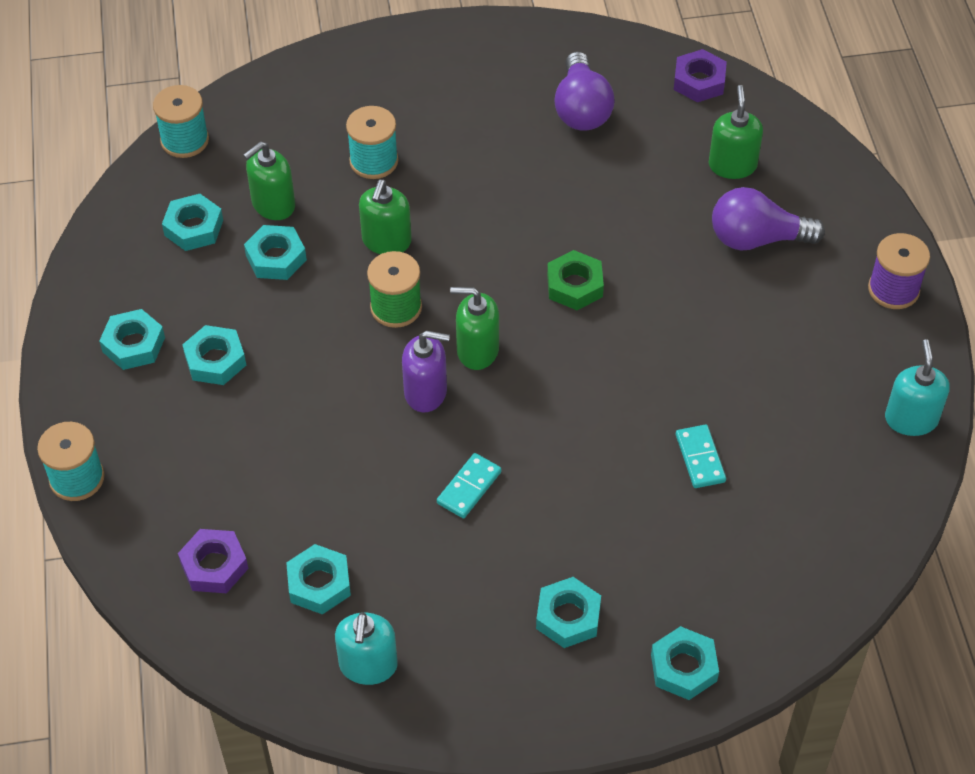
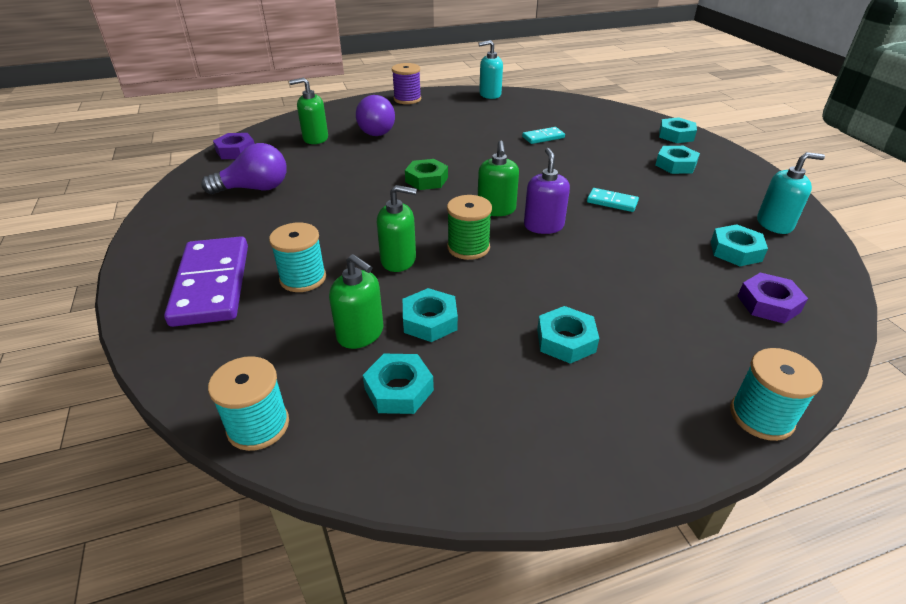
camera: 100 degrees left, 15 degrees down
(134, 344) = (574, 407): turquoise nut -> none
(382, 93) = (212, 284): none -> purple domino

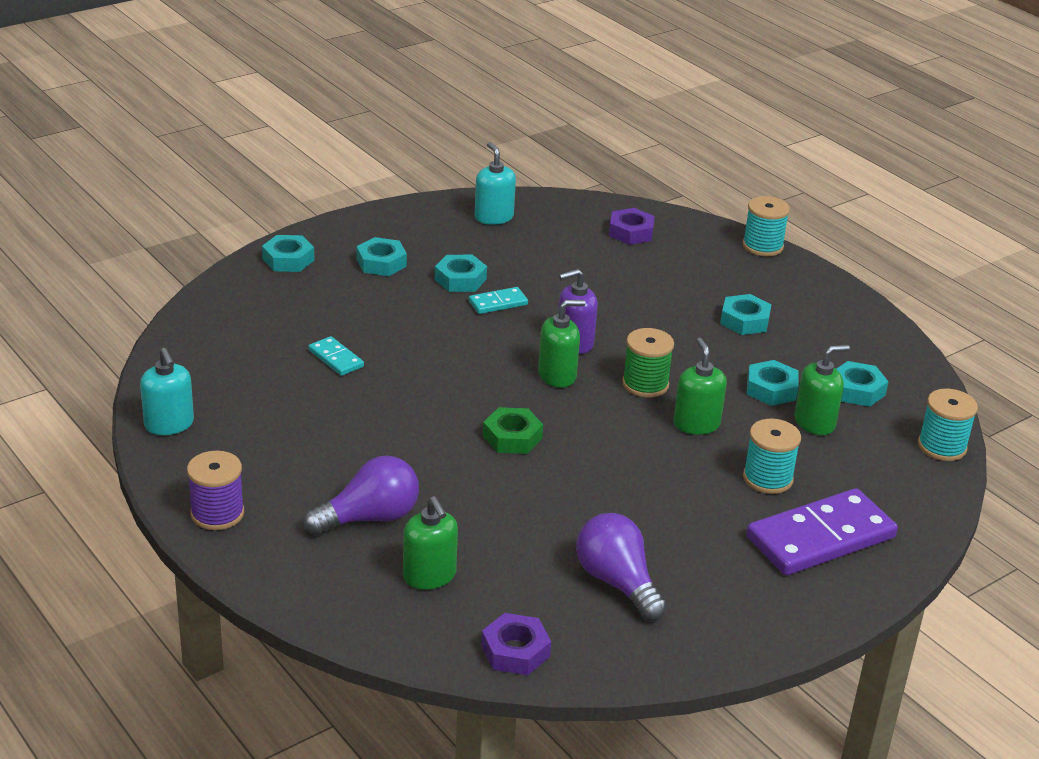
camera: 110 degrees left, 5 degrees down
(360, 334) = (814, 422): green soap dispenser -> green soap dispenser turned 45 degrees clockwise
(612, 202) = (498, 303): turquoise domino -> turquoise domino turned 60 degrees clockwise
(735, 251) = (557, 240): turquoise nut -> turquoise nut (460, 279)

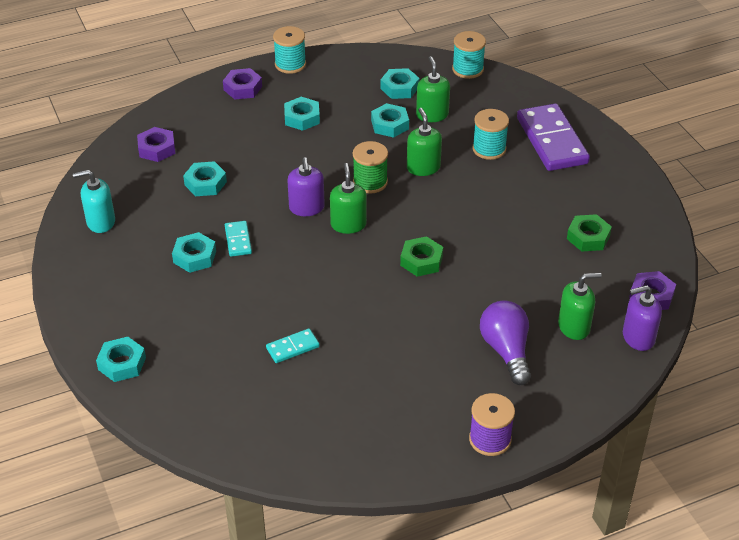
camera: 75 degrees left, 10 degrees up
(169, 424) = (364, 464): turquoise soap dispenser -> none
(381, 263) = (150, 302): turquoise nut -> turquoise nut (205, 183)
(425, 638) = (638, 337): none -> purple soap dispenser
(617, 583) = (588, 237): purple light bulb -> green nut
(696, 424) = (423, 167): green soap dispenser -> green soap dispenser turned 75 degrees clockwise
(762, 246) = (203, 87): turquoise spool -> turquoise spool (290, 64)
(777, 272) = (243, 88): none -> purple nut

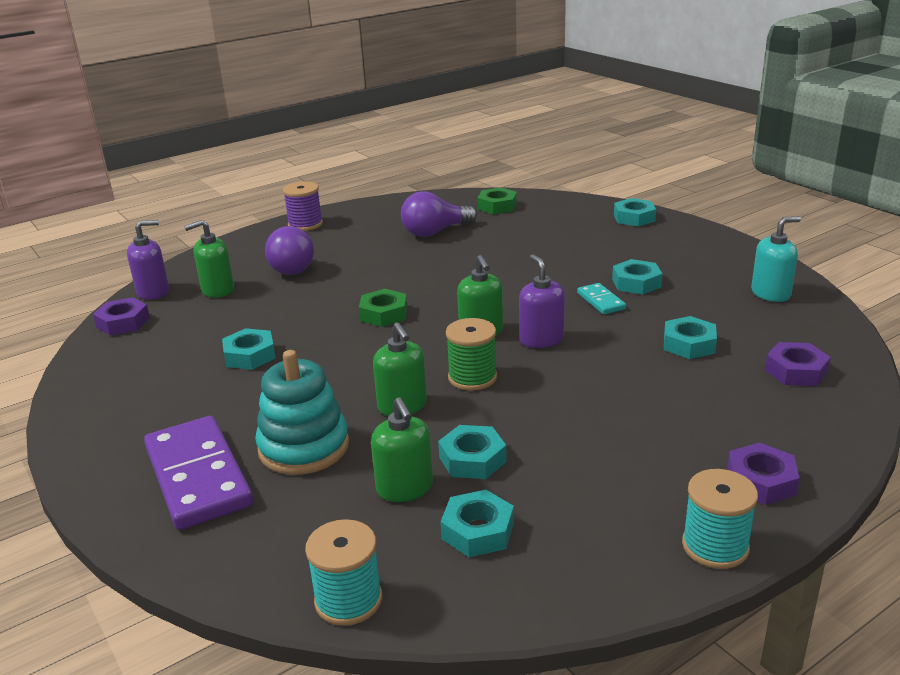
camera: 170 degrees right, 15 degrees down
(293, 348) = (491, 244): turquoise domino -> none
(302, 118) = (621, 447): turquoise nut -> turquoise nut (250, 355)
(343, 385) = (435, 232): none -> purple light bulb
(489, 149) = (304, 447): turquoise spool -> turquoise stacking toy
(588, 237) = (178, 362): green nut -> green nut (497, 206)

